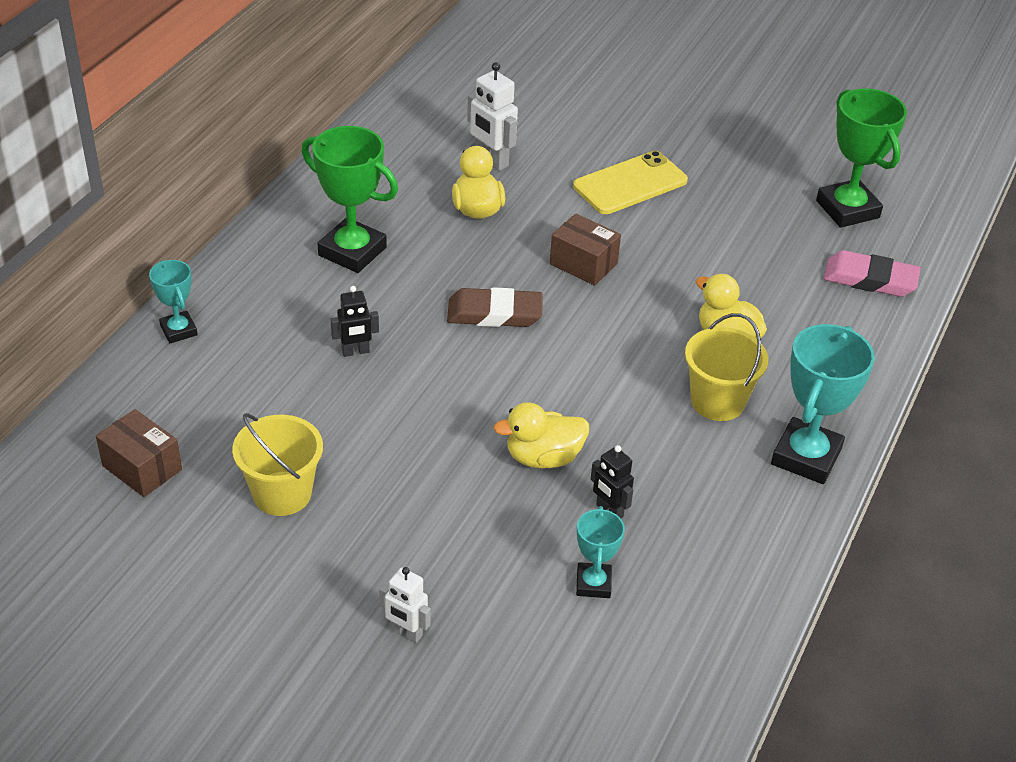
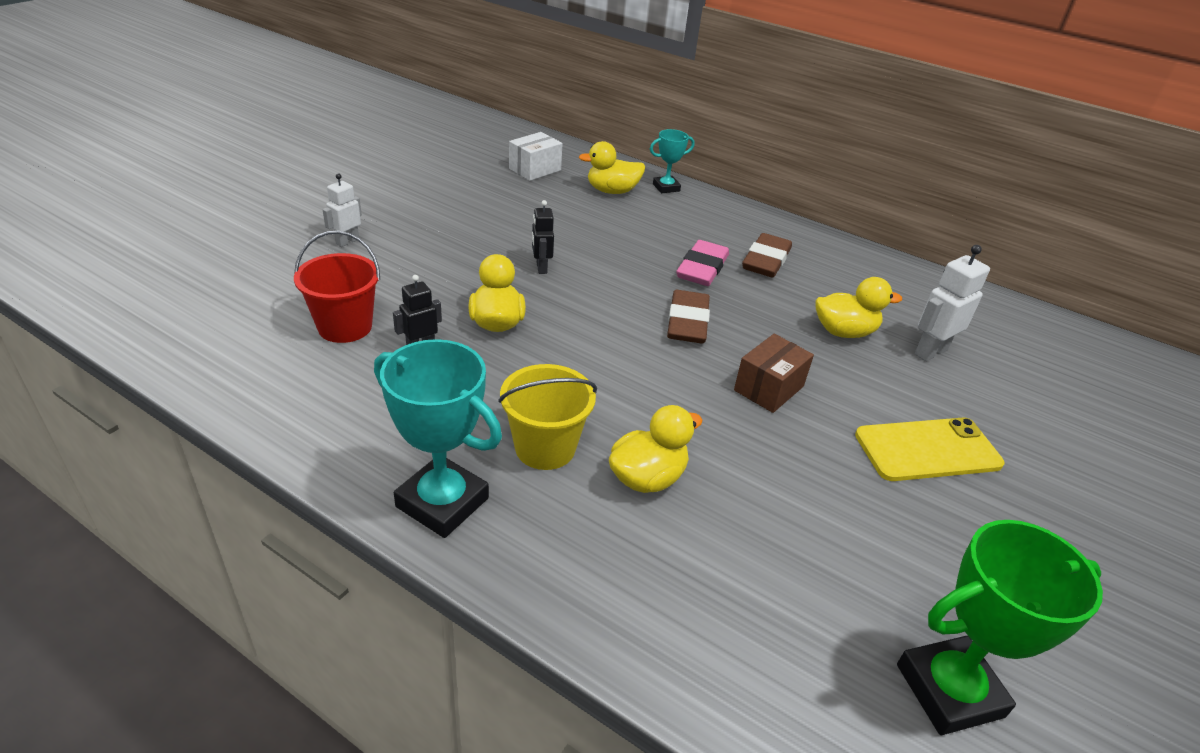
camera: 95 degrees right, 5 degrees down
(142, 468) = (535, 169): brown box -> white box
(199, 382) = (612, 191): none -> yellow duck
(282, 493) = (496, 210): yellow bucket -> none
(352, 251) = (766, 260): green trophy -> brown eraser
(355, 352) = (639, 250): black robot -> black robot (541, 268)
(593, 584) = (345, 327): turquoise trophy -> red bucket
(630, 184) = (927, 450): yellow phone -> yellow phone turned 75 degrees counterclockwise
(870, 279) = (775, 671): pink eraser -> pink eraser (702, 268)

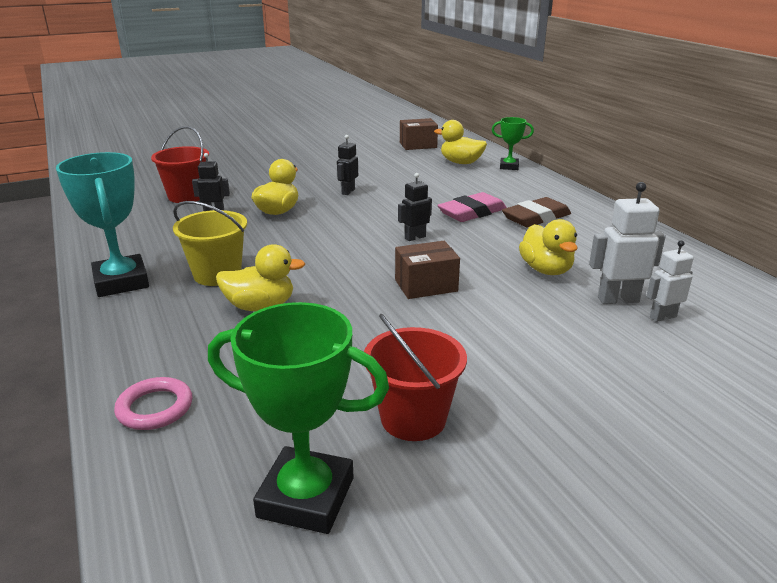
camera: 35 degrees right, 10 degrees down
(347, 241) = (244, 161): white robot -> white robot (662, 317)
(535, 169) = (418, 145): white box -> brown box
(666, 187) = (509, 166): turquoise trophy -> green trophy
(687, 322) = (415, 237): brown eraser -> black robot
(708, 663) = (155, 408): none -> pink ring
(844, 332) = (546, 270): yellow duck -> yellow duck turned 45 degrees clockwise
(927, 450) = (517, 356): yellow phone -> none
(930, 559) = (413, 418): none -> red bucket

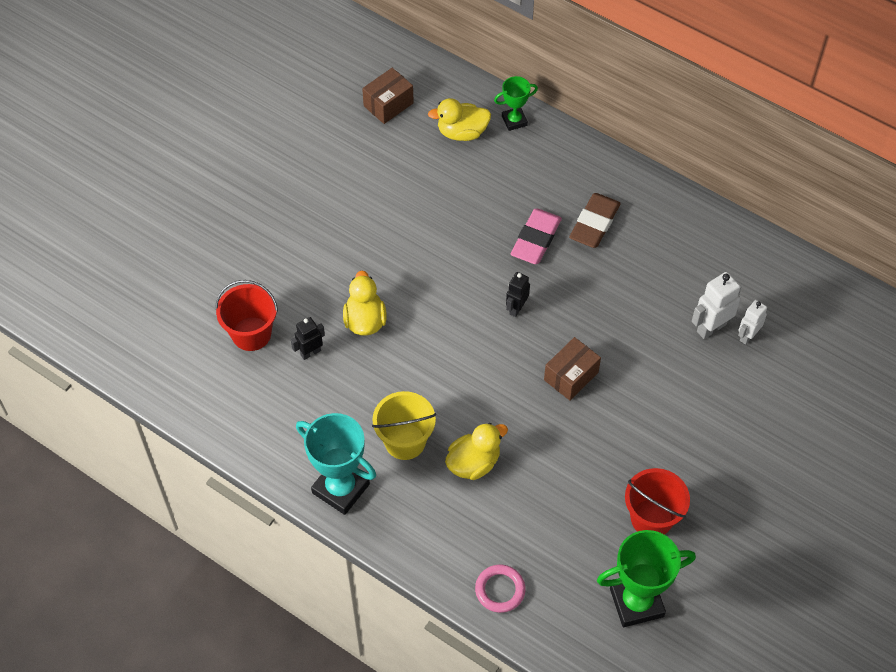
camera: 30 degrees left, 30 degrees up
(348, 192) = (398, 251): black robot -> none
(546, 270) = (644, 310): yellow duck -> none

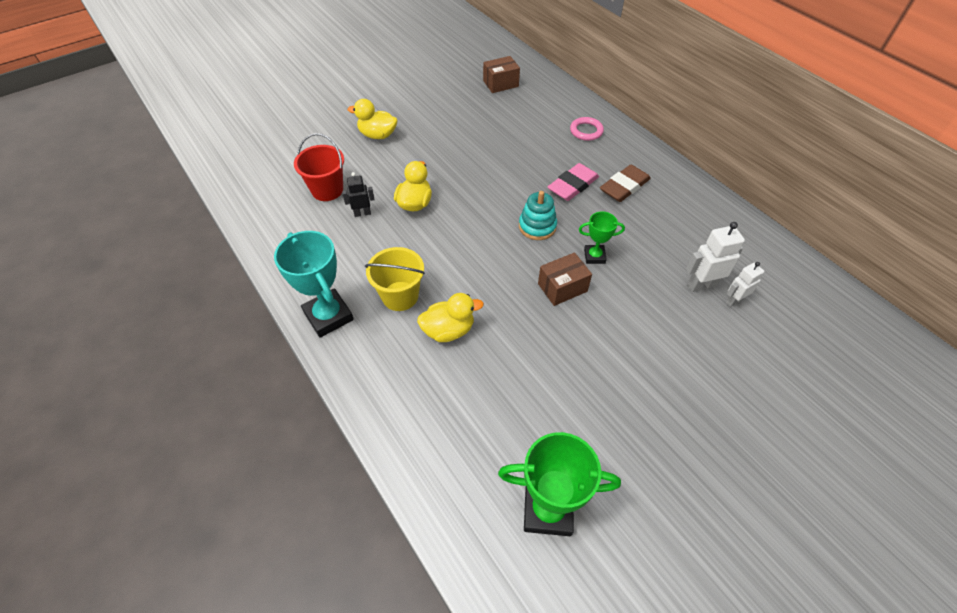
camera: 20 degrees right, 5 degrees down
(462, 132) = (545, 109): yellow duck -> yellow duck (378, 135)
(500, 590) = (419, 449): pink ring -> pink ring (586, 131)
(514, 121) = (587, 111): green trophy -> green trophy (594, 256)
(516, 308) = (537, 226): black robot -> turquoise stacking toy
(651, 518) = (592, 430): red bucket -> none

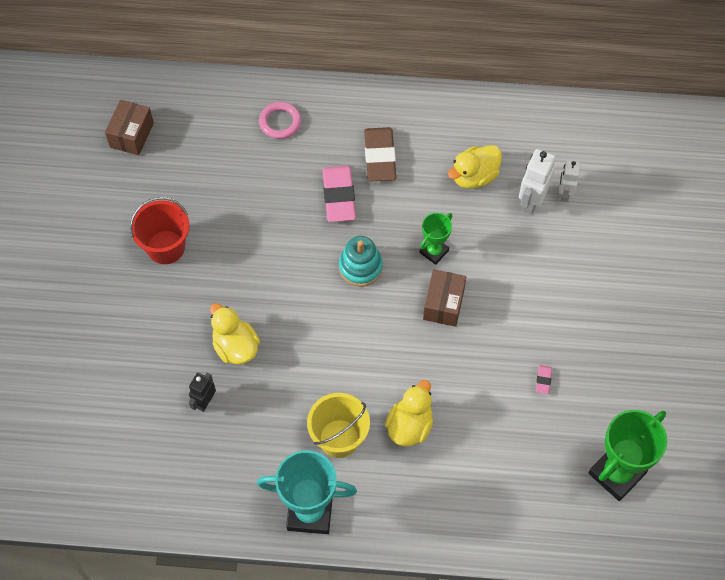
camera: 50 degrees left, 10 degrees up
(327, 190) = (140, 413): red bucket -> red bucket (166, 247)
(378, 135) = (99, 311): yellow duck -> yellow duck (474, 176)
(572, 392) = (543, 380): none -> pink eraser

